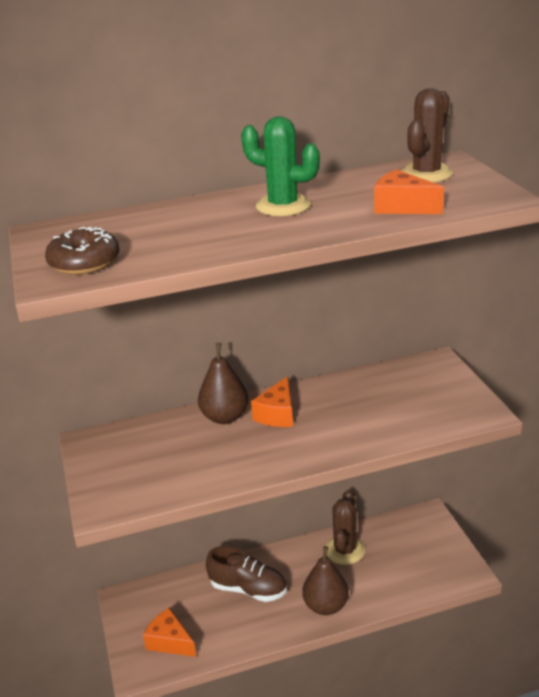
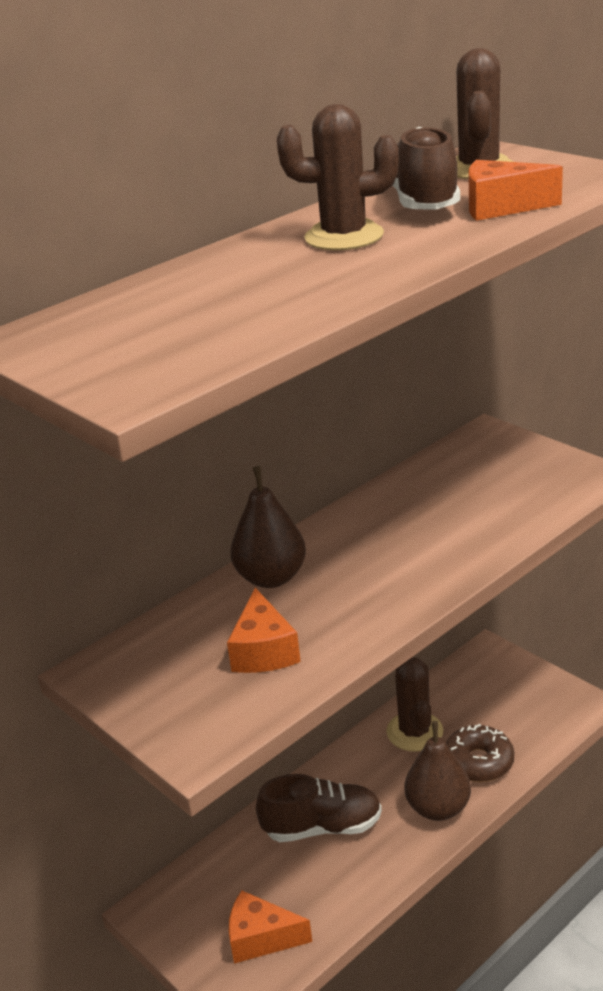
camera: 25 degrees left, 0 degrees up
(84, 262) = (151, 359): brown donut -> brown donut (478, 762)
(277, 414) = (340, 553): orange cheese -> orange cheese (264, 651)
(283, 206) = (344, 237): green cactus -> brown cactus
(359, 191) = (422, 202): none -> brown shoe

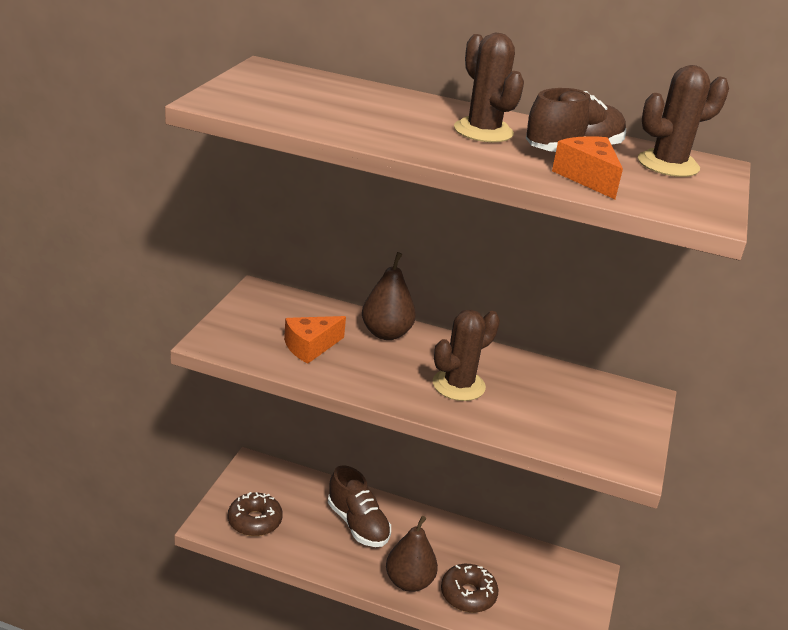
camera: 55 degrees right, 0 degrees up
(261, 938) = (254, 521): orange cheese -> brown donut
(414, 732) = (475, 549): brown cactus -> brown cactus (458, 385)

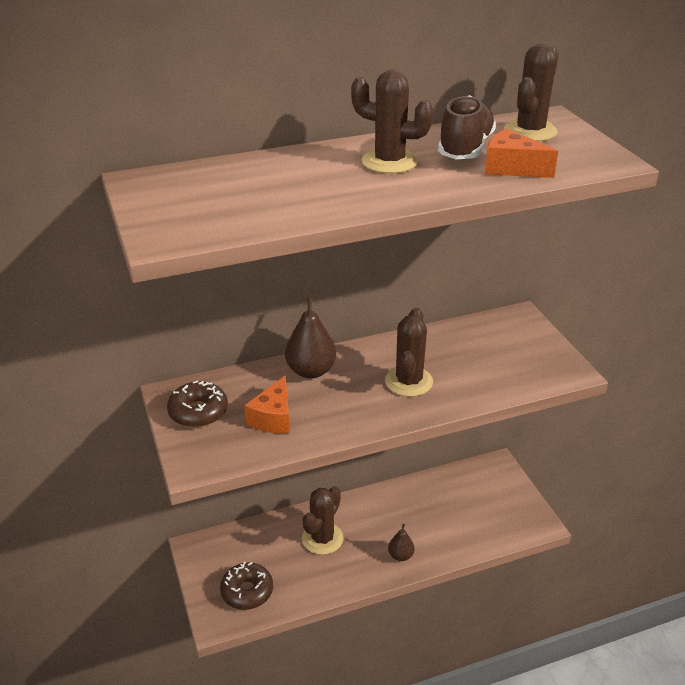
camera: 35 degrees left, 5 degrees up
(357, 524) = (322, 538): brown shoe -> brown cactus
(409, 582) = (400, 555): brown pear -> brown pear, size x0.57
(468, 594) = (445, 536): brown donut -> brown donut (198, 412)

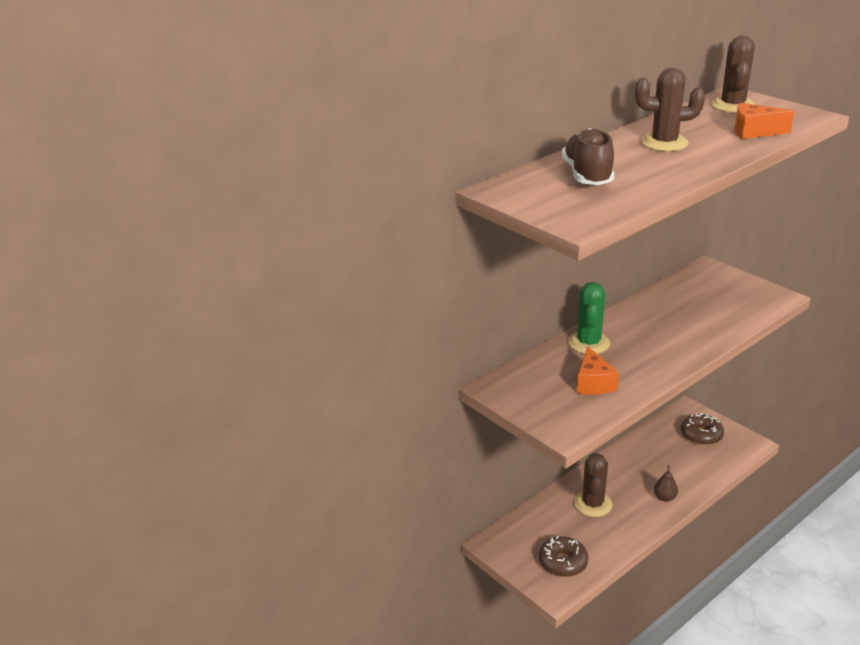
camera: 20 degrees left, 5 degrees down
(198, 412) = (529, 394): brown donut -> brown donut (701, 435)
(311, 371) = (588, 343): brown pear -> green cactus
(408, 381) = (670, 332): brown cactus -> none
(465, 148) = (704, 125): brown shoe -> brown shoe (587, 175)

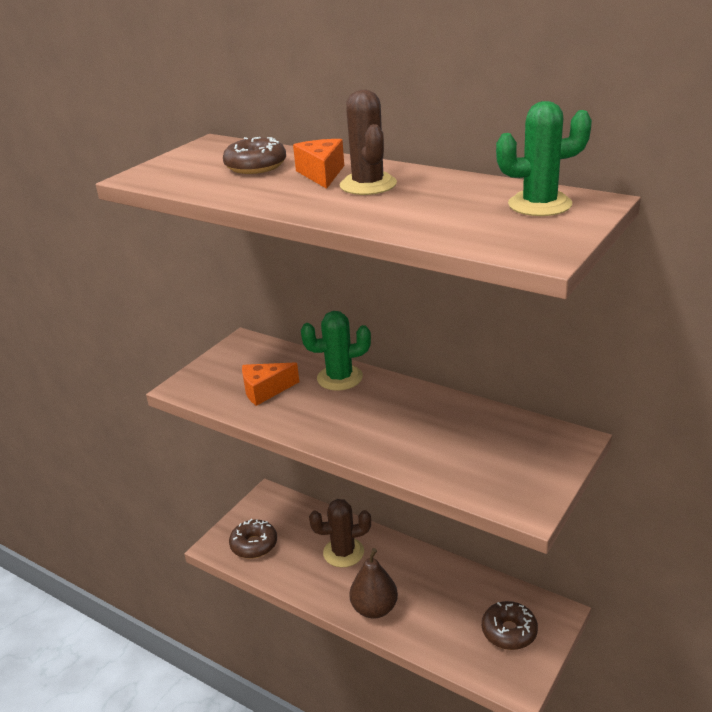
camera: 75 degrees right, 0 degrees up
(587, 175) = (256, 166): brown shoe -> brown donut
(664, 497) = (374, 609): brown pear -> brown pear, size x1.74
(732, 106) = (539, 204): brown cactus -> green cactus
(754, 132) = (439, 223): orange cheese -> orange cheese (321, 174)

